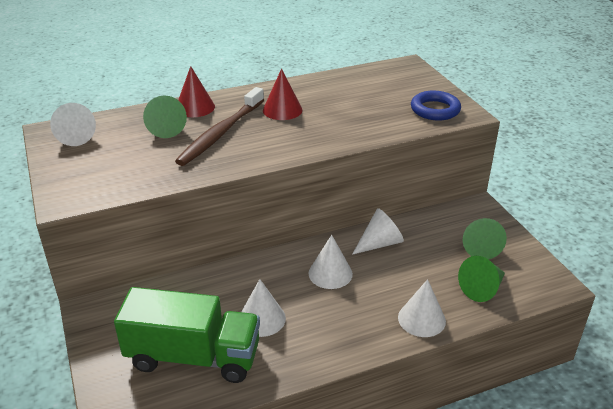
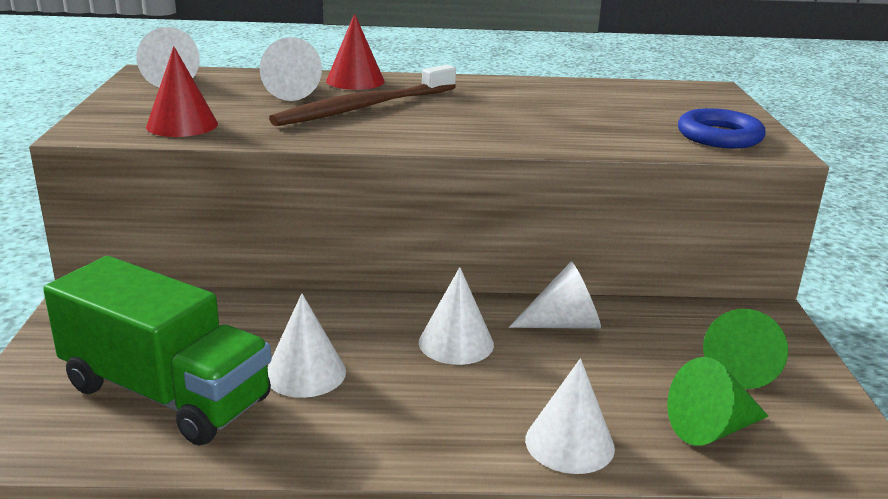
camera: 20 degrees right, 10 degrees down
(166, 128) = (295, 92): green cone -> white cone
(282, 110) = (475, 101): red cone -> red cone (182, 125)

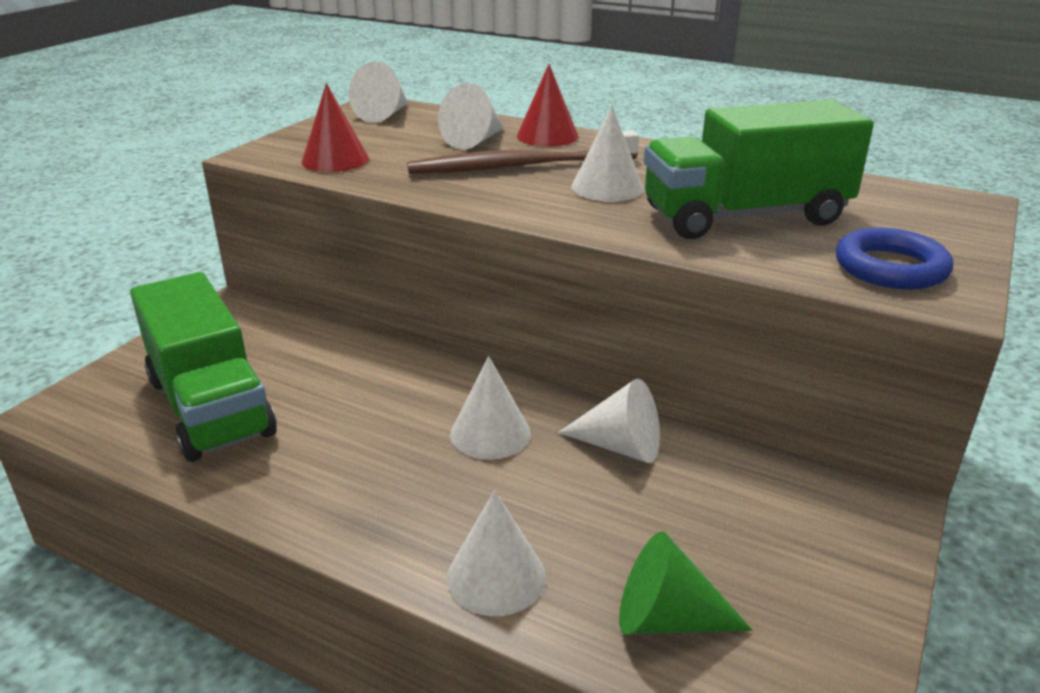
camera: 30 degrees right, 5 degrees up
(305, 373) = (330, 422): white cone -> white cone (607, 187)
(586, 118) = (745, 216): none -> green truck
(740, 368) = (777, 561): green cone -> none

